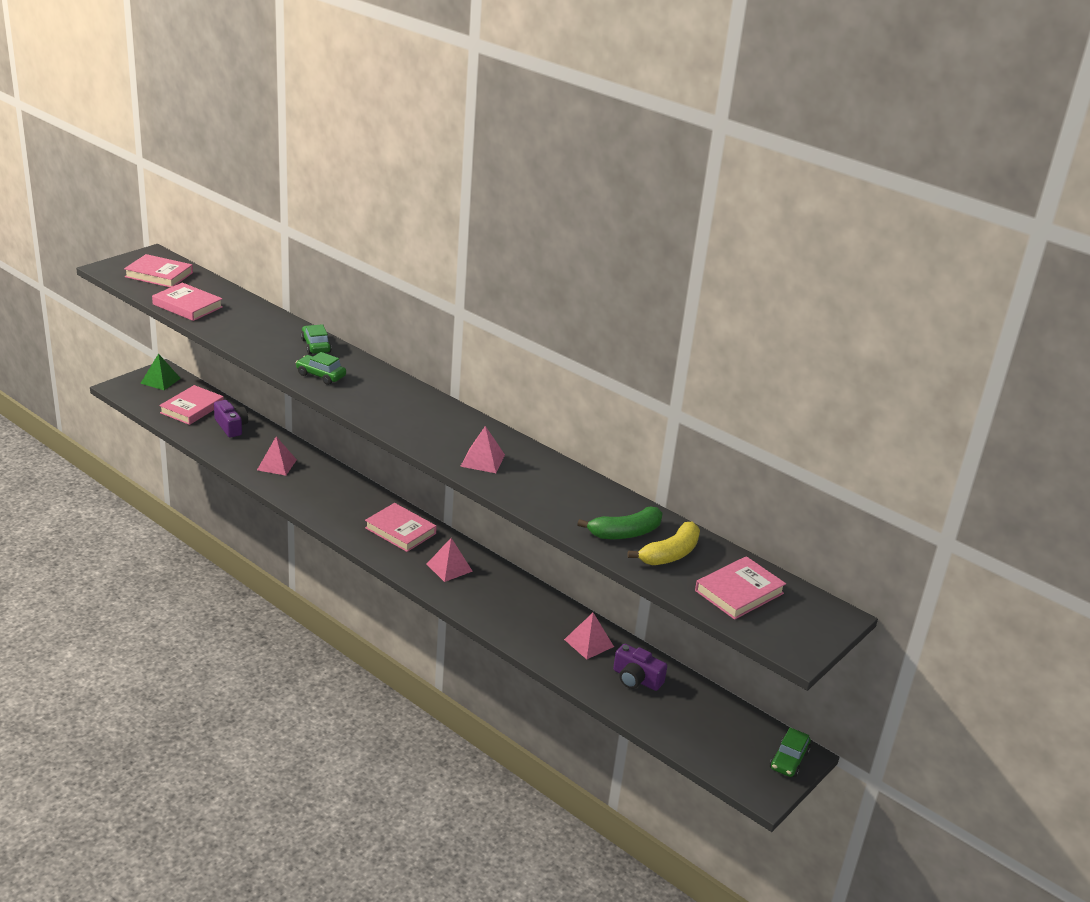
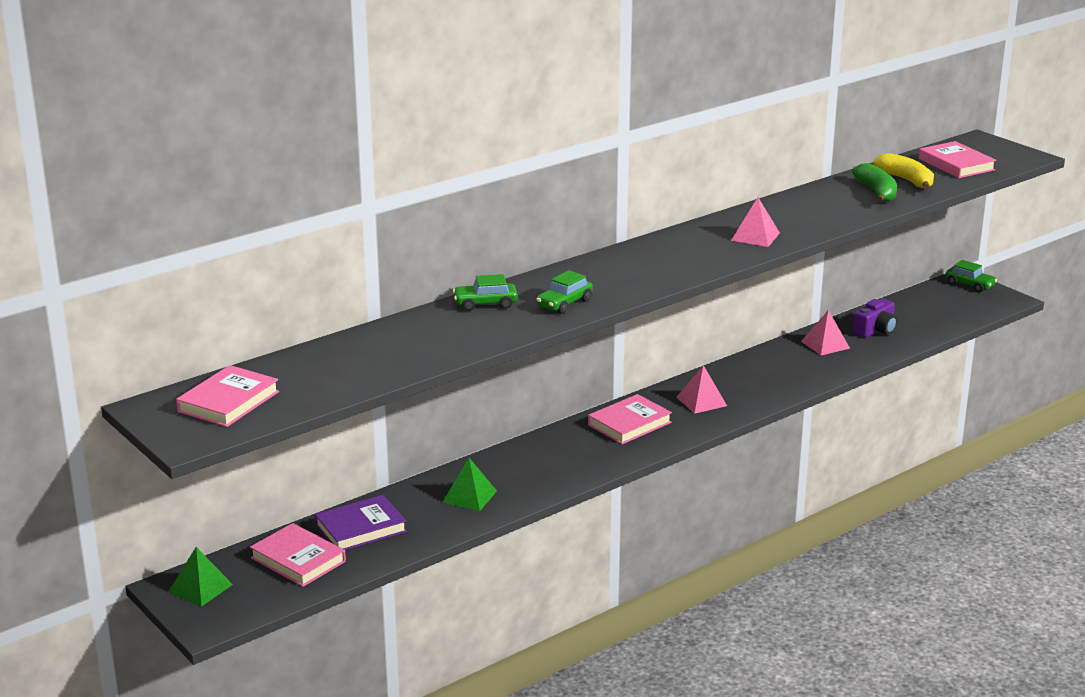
camera: 75 degrees left, 5 degrees down
(187, 306) = (344, 380): pink book -> none
(231, 426) = (361, 528): purple camera -> purple book
(277, 464) = (469, 496): pink pyramid -> green pyramid

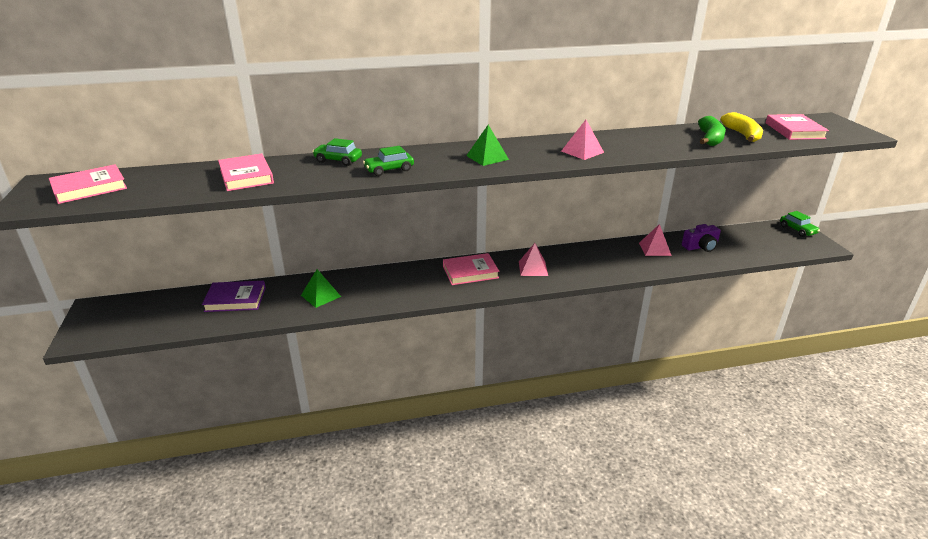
camera: 25 degrees right, 5 degrees up
(200, 588) = (106, 313): green pyramid -> green pyramid (487, 157)
(298, 560) = (177, 310): pink book -> pink book (246, 176)

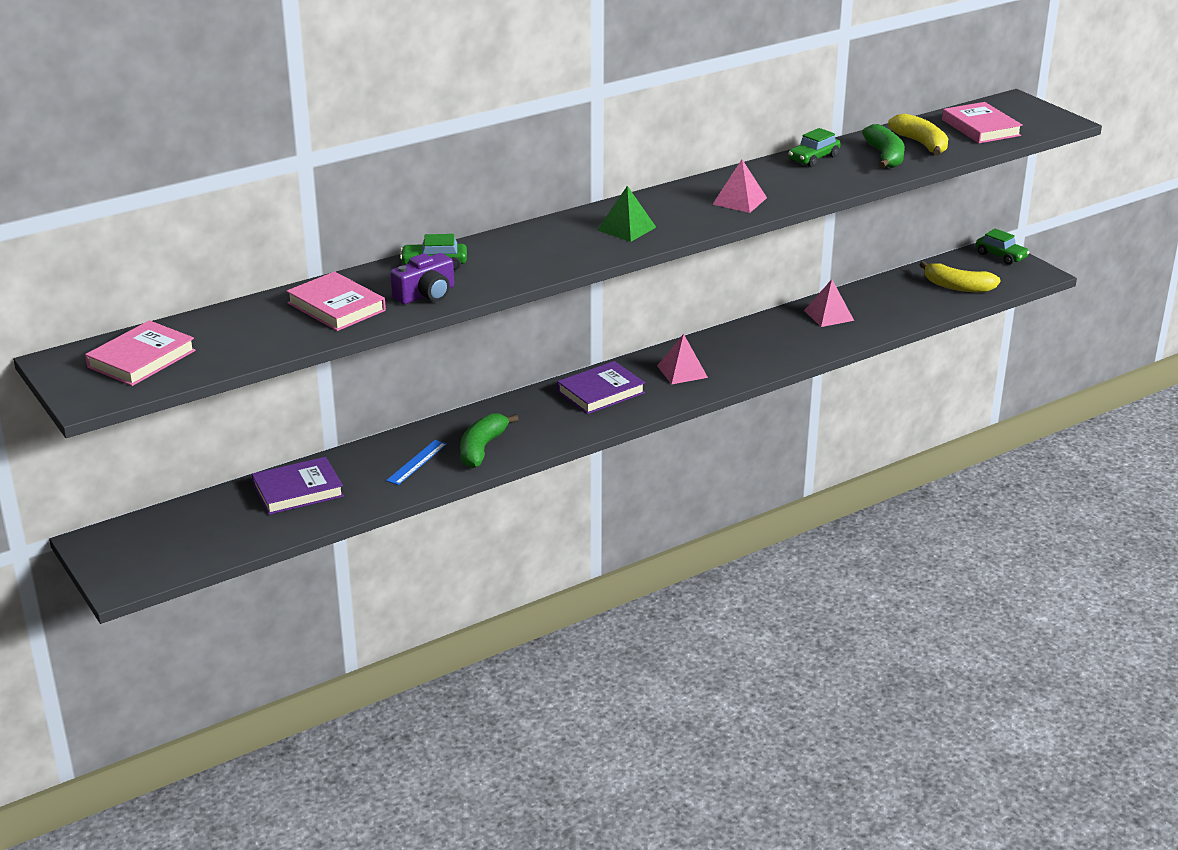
camera: 20 degrees left, 0 degrees up
(321, 296) = (416, 462): green pyramid -> blue ruler
(368, 295) = (482, 448): none -> green banana
(389, 170) = (516, 267): green car -> green car (813, 158)
(470, 272) = (601, 392): pink book -> purple book
(700, 246) = (886, 301): purple camera -> purple camera (426, 294)
(757, 245) = (957, 287): none -> yellow banana

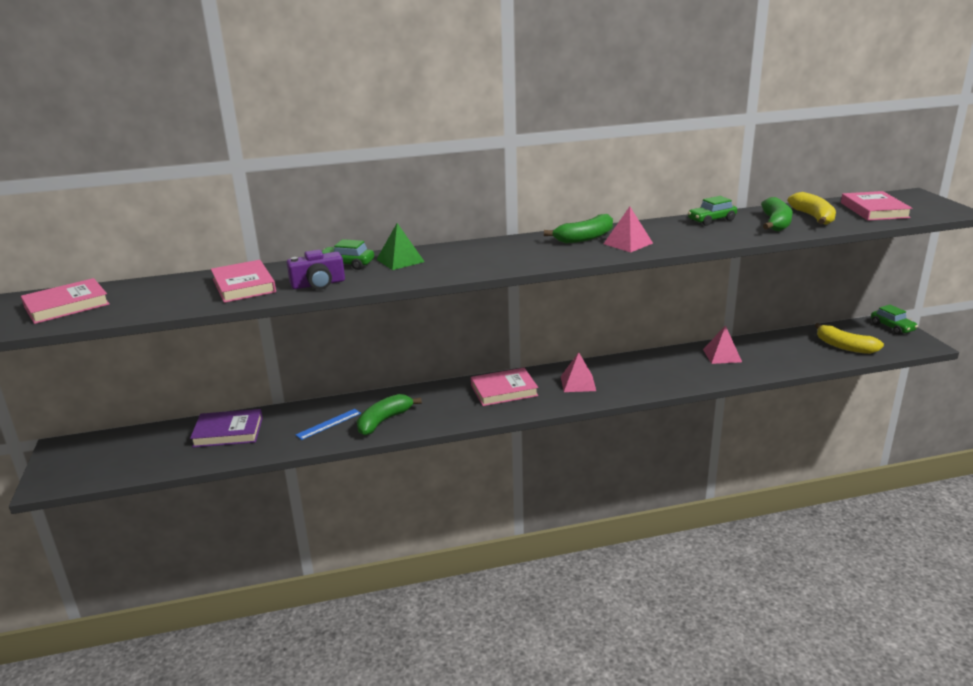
camera: 20 degrees right, 5 degrees down
(601, 392) = (504, 390): purple book -> pink book
(626, 228) = (519, 254): green pyramid -> green pyramid (400, 260)
(686, 198) = (585, 238): none -> green banana

